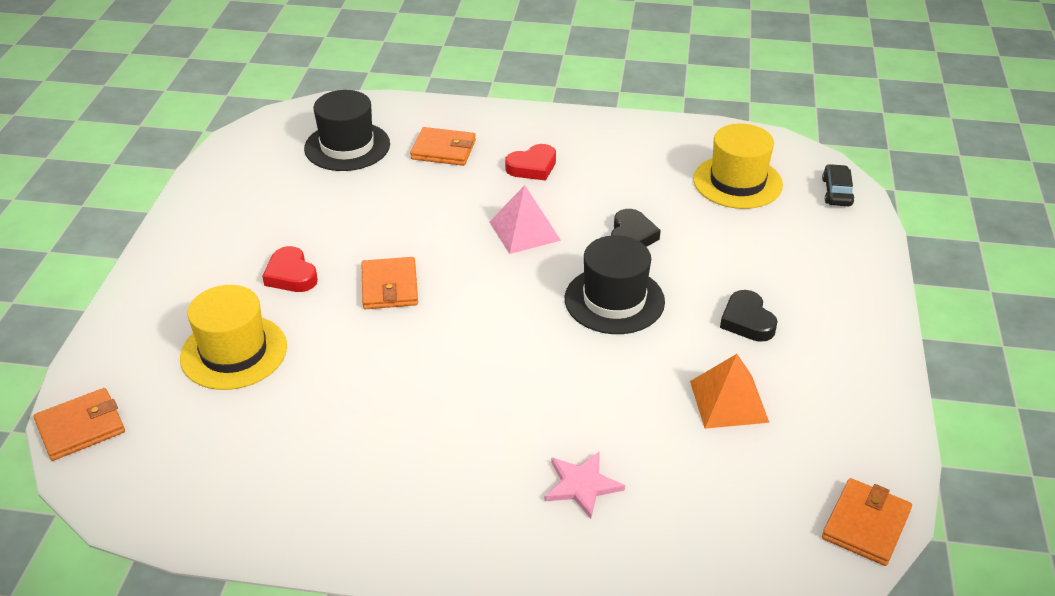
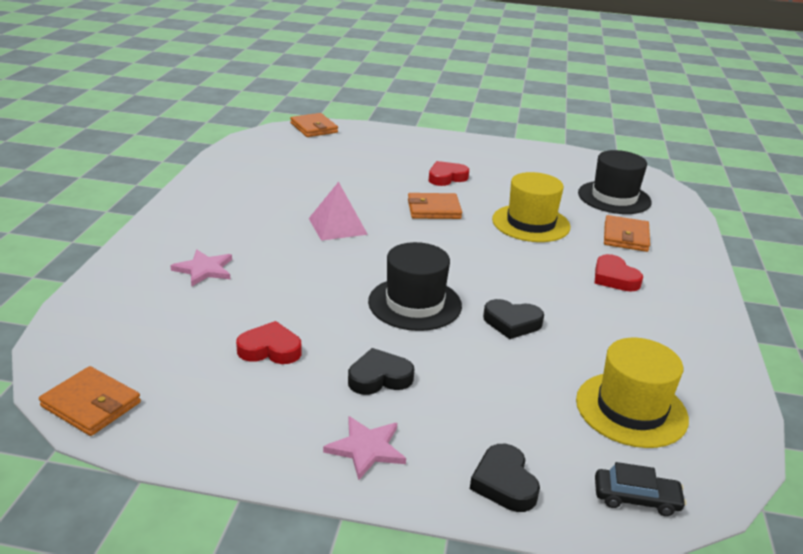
camera: 90 degrees right, 10 degrees down
(234, 352) = (369, 162): yellow hat -> yellow hat (531, 223)
(524, 231) = (511, 267): pink pyramid -> pink pyramid (337, 226)
(728, 401) = (270, 349): orange pyramid -> red heart
(844, 324) = (366, 448): none -> pink star
(849, 251) = (504, 483): none -> black heart

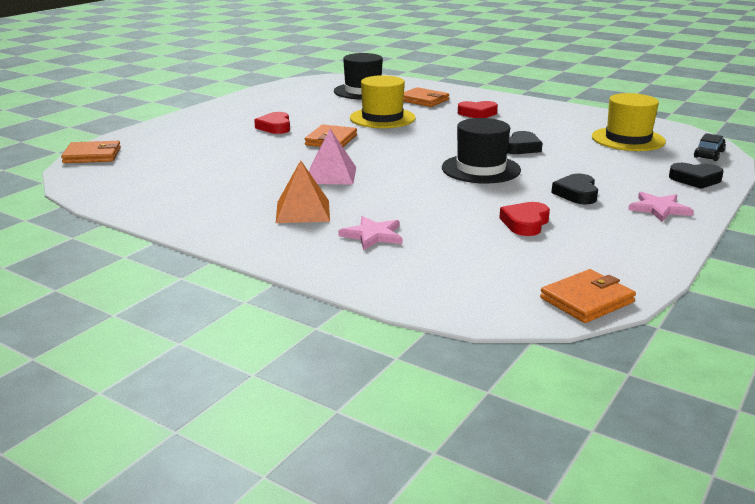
camera: 65 degrees left, 5 degrees down
(243, 229) = (303, 211): none -> orange pyramid

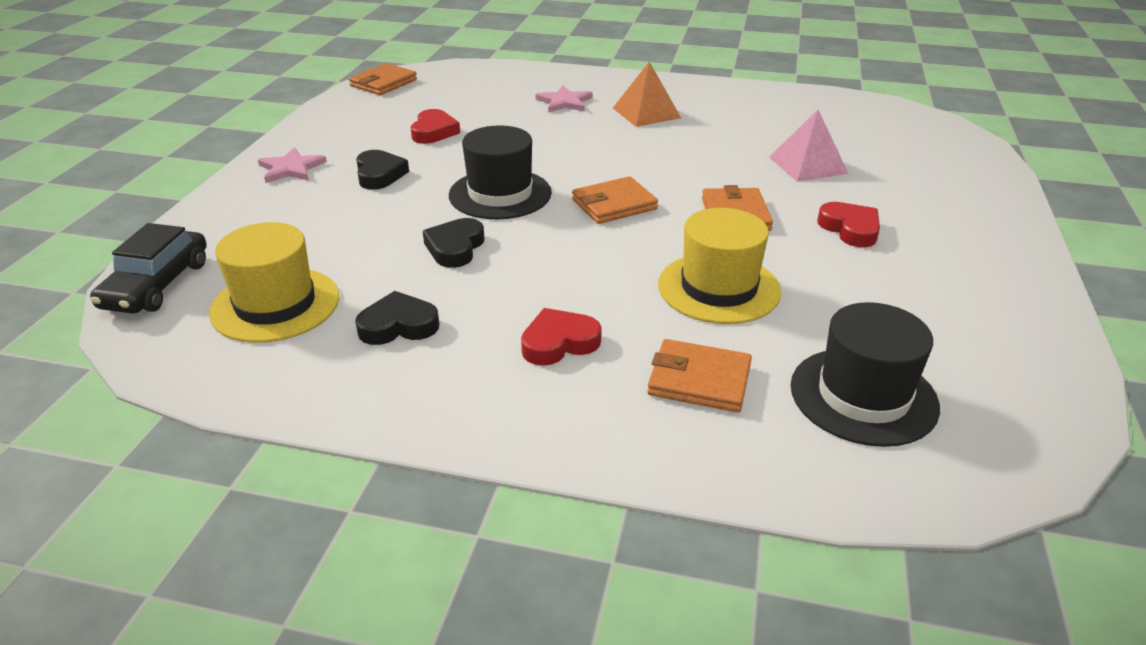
camera: 160 degrees right, 10 degrees up
(92, 155) = (961, 139): orange wallet -> orange wallet (614, 204)
(331, 175) = (667, 156): pink pyramid -> pink pyramid (808, 165)
(695, 179) = (218, 222): black heart -> black heart (398, 325)
(709, 154) = (157, 285): black car -> black car, size x1.55

